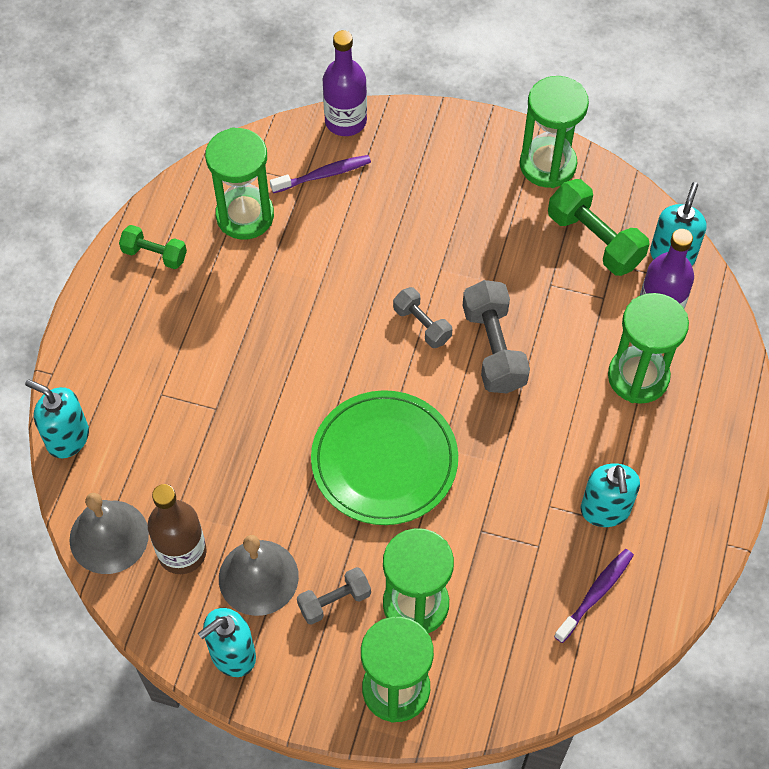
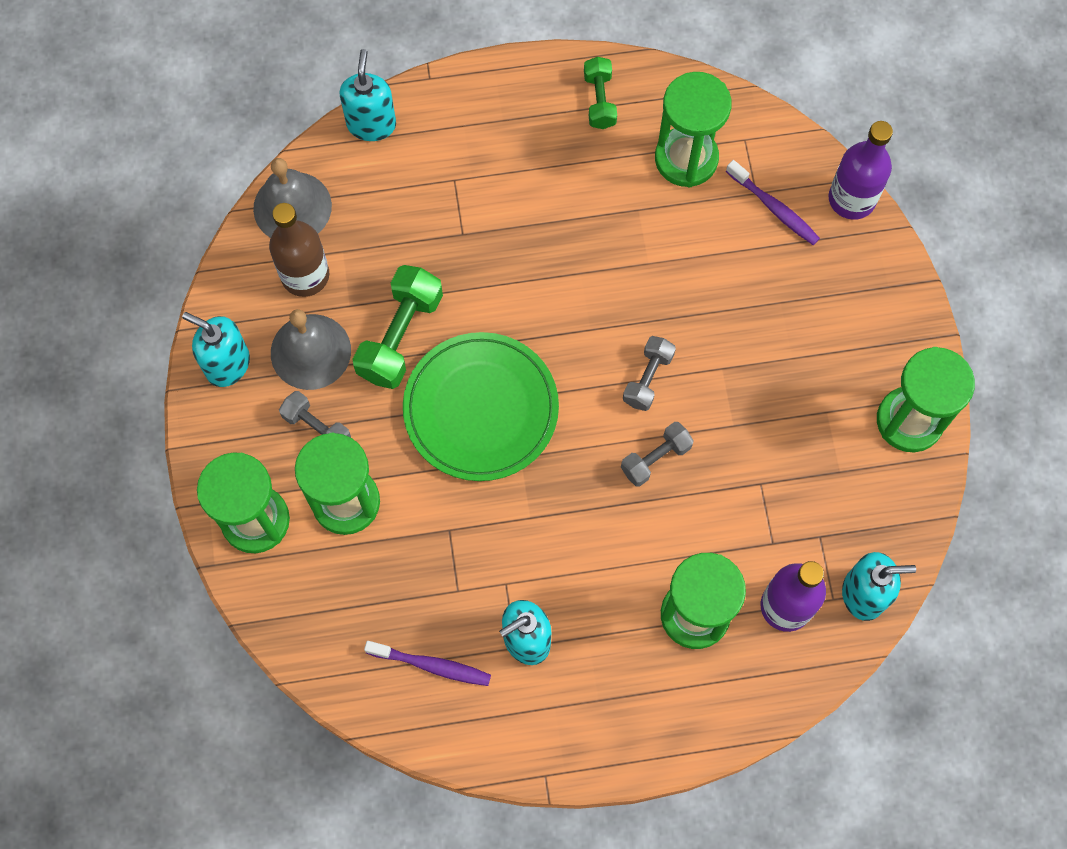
camera: 65 degrees right, 10 degrees up
(493, 348) = (655, 458): grey dumbbell -> grey dumbbell, size x0.60
(594, 240) = (839, 506): green dumbbell -> green dumbbell (400, 336)

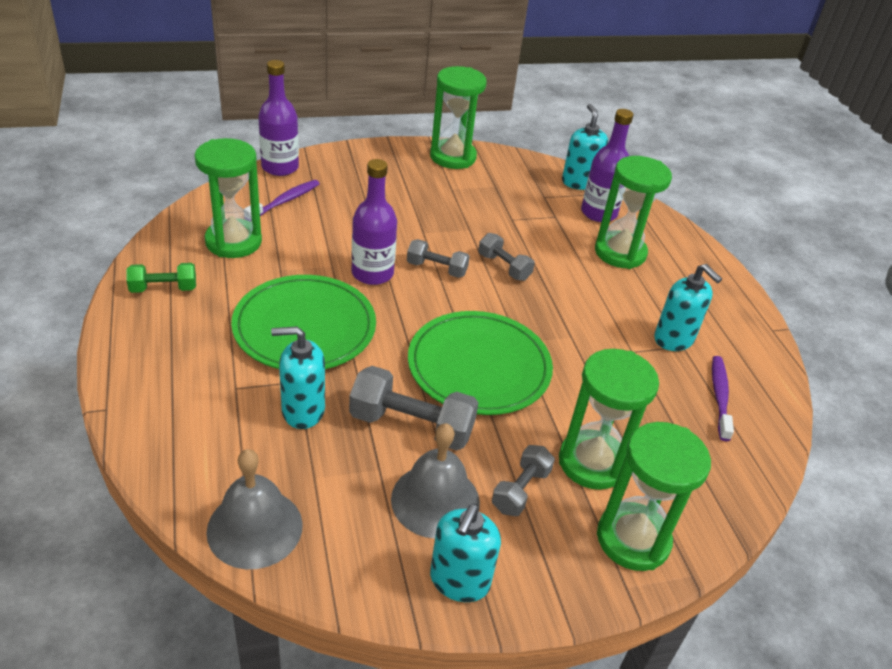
camera: 100 degrees left, 30 degrees down
(305, 275) = (344, 510): brown bottle -> none
(371, 124) = (155, 457): turquoise soap dispenser -> turquoise soap dispenser (303, 410)
(400, 336) = (411, 425): green dumbbell -> grey dumbbell
(541, 237) = (304, 327): none -> green plate
(635, 306) = (372, 273): none -> purple bottle

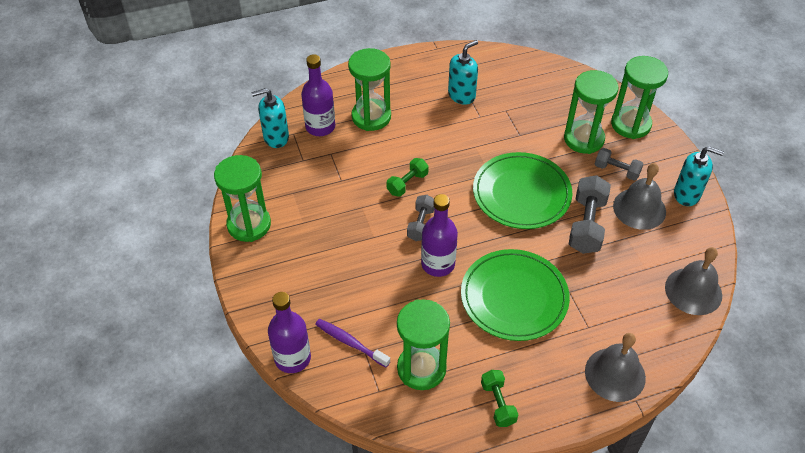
camera: 90 degrees left, 10 degrees up
(153, 397) = (615, 374): none -> grey bell
(303, 410) = (595, 284): turquoise soap dispenser -> none
(504, 267) = (407, 183): grey dumbbell -> green dumbbell
(719, 396) = (508, 79): purple toothbrush -> none

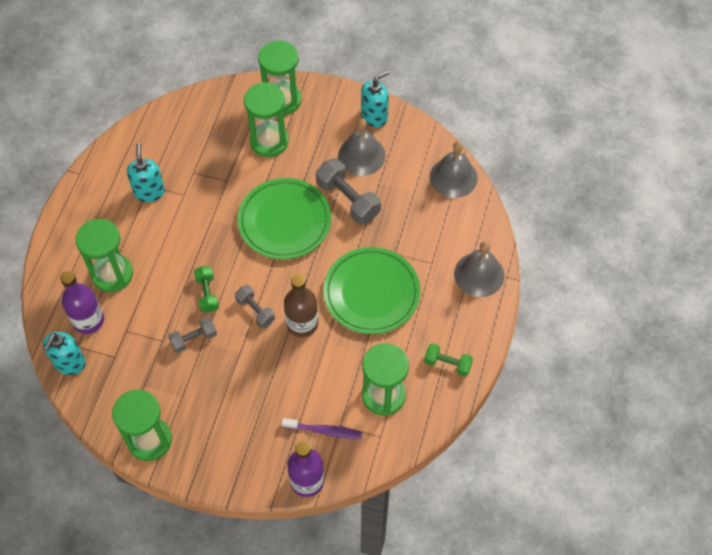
camera: 55 degrees left, 10 degrees up
(350, 342) = (324, 431): purple toothbrush -> purple toothbrush turned 150 degrees counterclockwise
(438, 264) = (302, 323): purple bottle -> brown bottle
(616, 170) = (316, 143): grey dumbbell -> grey dumbbell (194, 339)

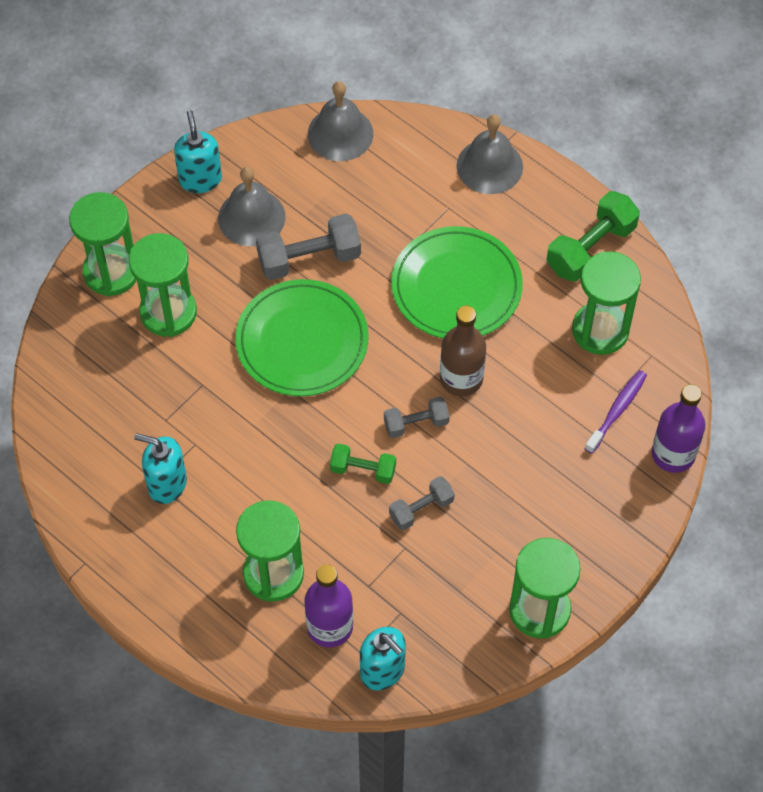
camera: 65 degrees left, 0 degrees up
(194, 339) = (421, 509): grey dumbbell -> grey dumbbell turned 60 degrees clockwise
(447, 364) = (591, 248): green dumbbell -> green dumbbell, size x1.66

